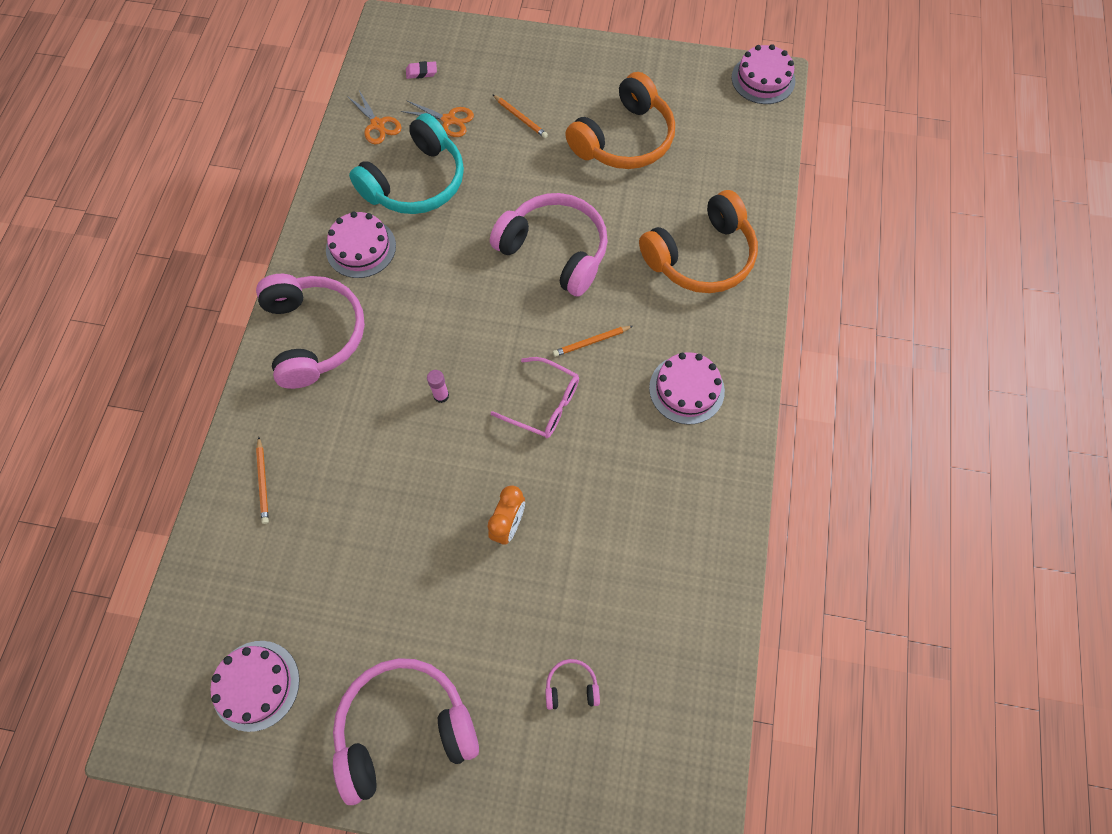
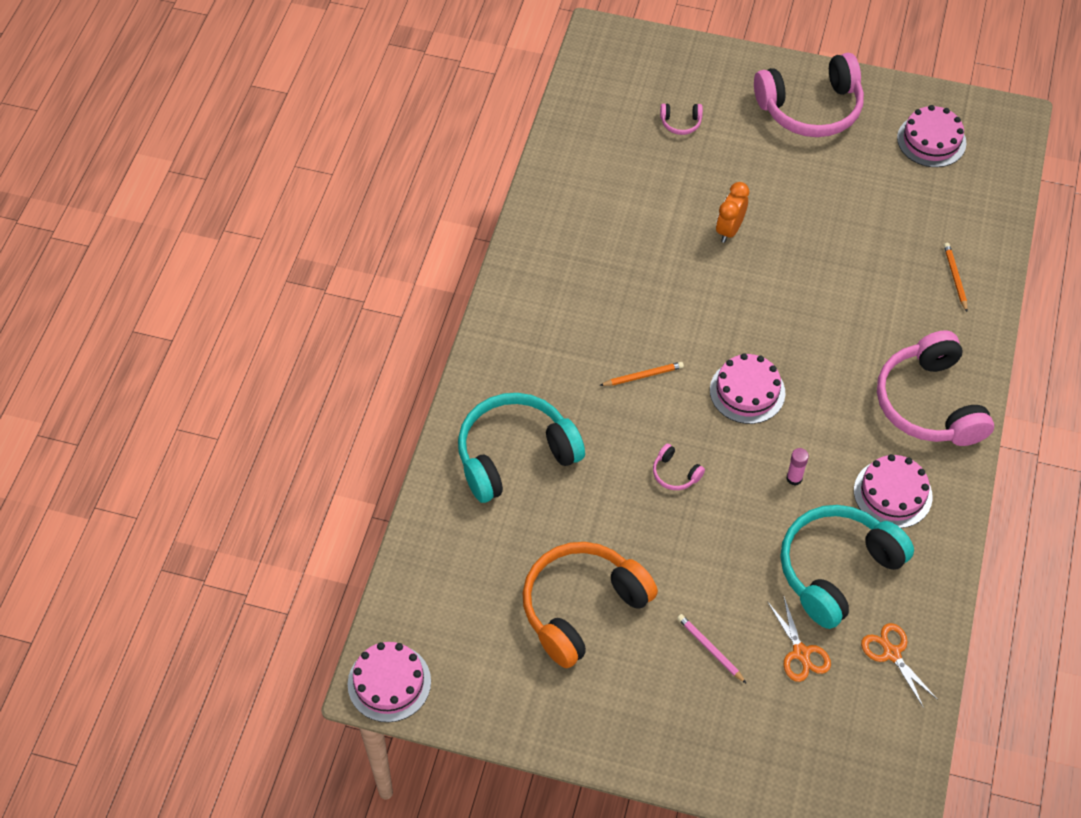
camera: 175 degrees left, 10 degrees down
(421, 72) = (841, 731): pink eraser -> none
(441, 395) = (794, 337): pink glue stick -> pink glue stick (794, 478)
(449, 120) = (801, 653): orange scissors -> orange scissors turned 135 degrees counterclockwise
(520, 118) = (710, 649): orange pencil -> pink pencil
(544, 404) = (694, 323): pink glasses -> none
(555, 251) = (675, 473): pink headphones -> pink headphones, size x0.41
(686, 389) = (553, 325): pink cake -> pink cake (747, 391)
(701, 257) = (514, 454): orange headphones -> turquoise headphones

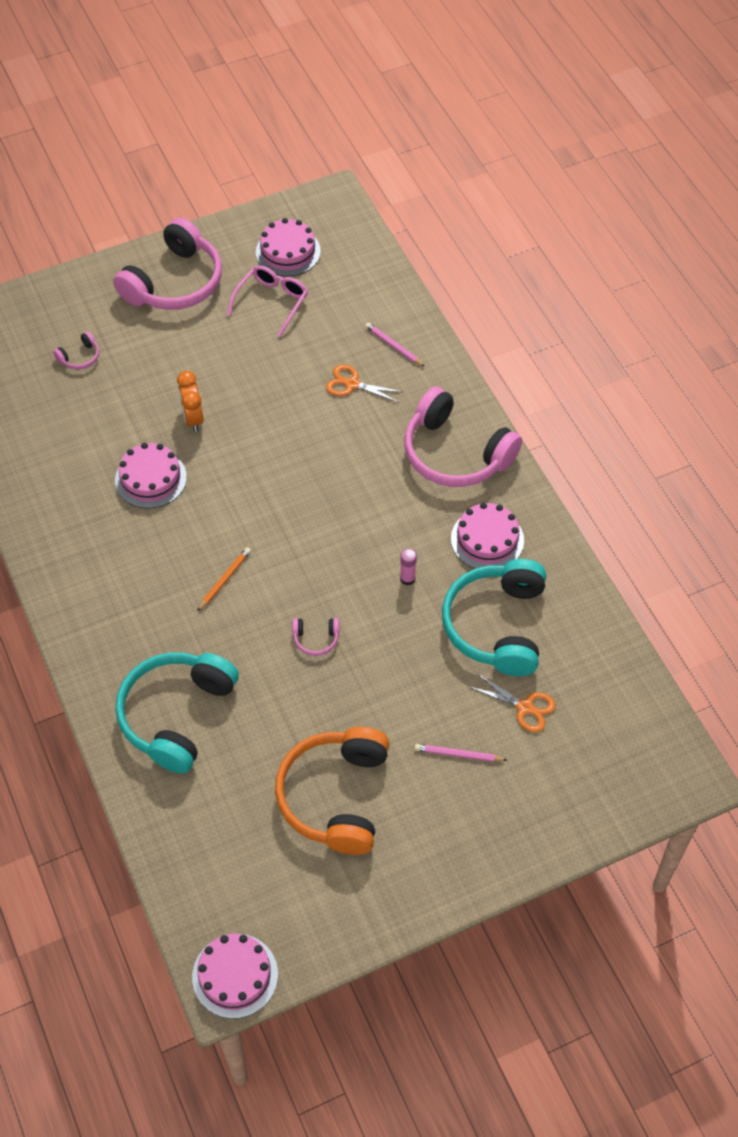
camera: 40 degrees left, 0 degrees up
(747, 391) = (315, 536): pink cake -> pink cake (150, 478)
(879, 175) = (271, 302): none -> pink glasses
(891, 653) = (587, 659): orange scissors -> orange scissors (352, 384)
(955, 277) = (393, 346): orange pencil -> pink pencil

